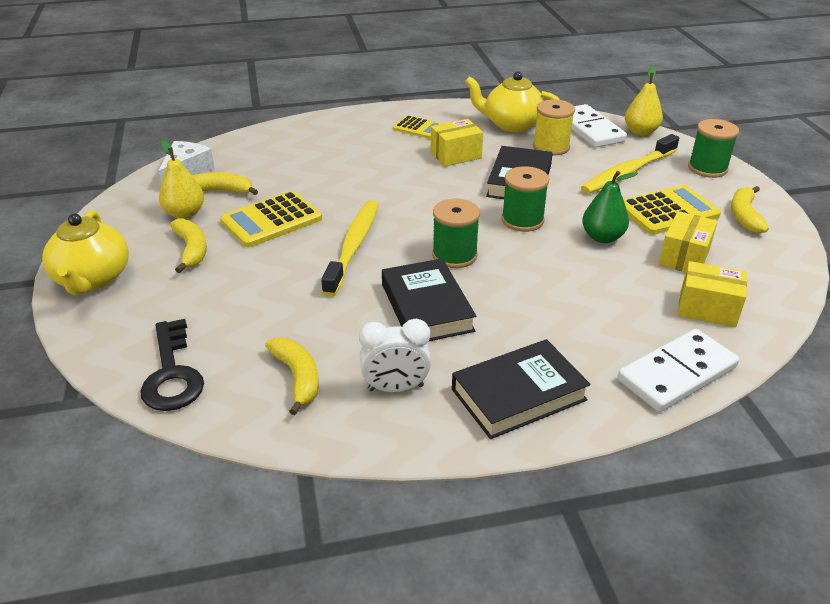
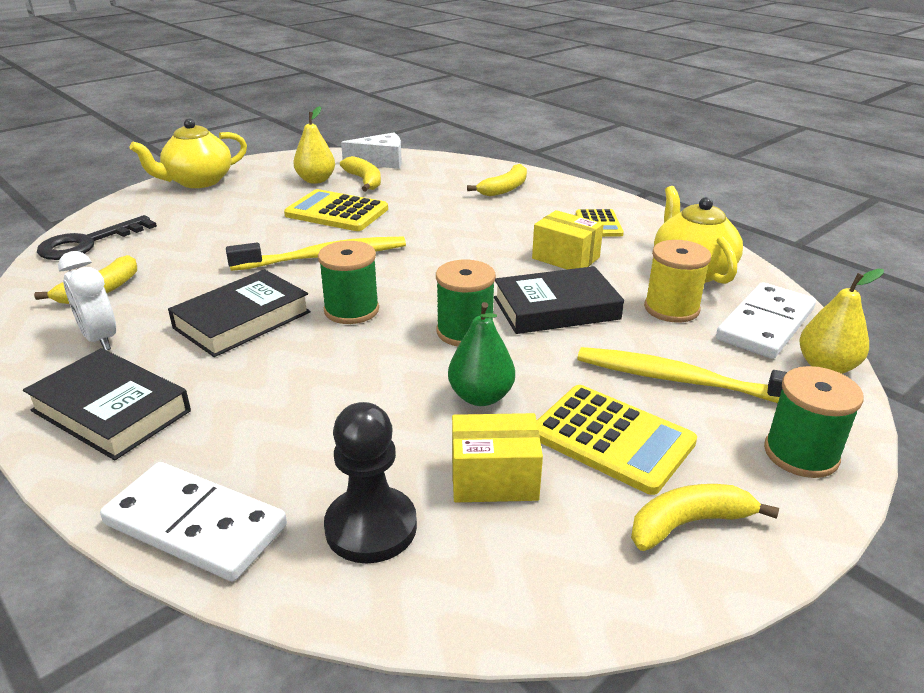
camera: 60 degrees right, 5 degrees down
(191, 250) = (263, 198): yellow banana -> yellow banana (504, 188)
(707, 309) = (371, 527): yellow box -> black pawn

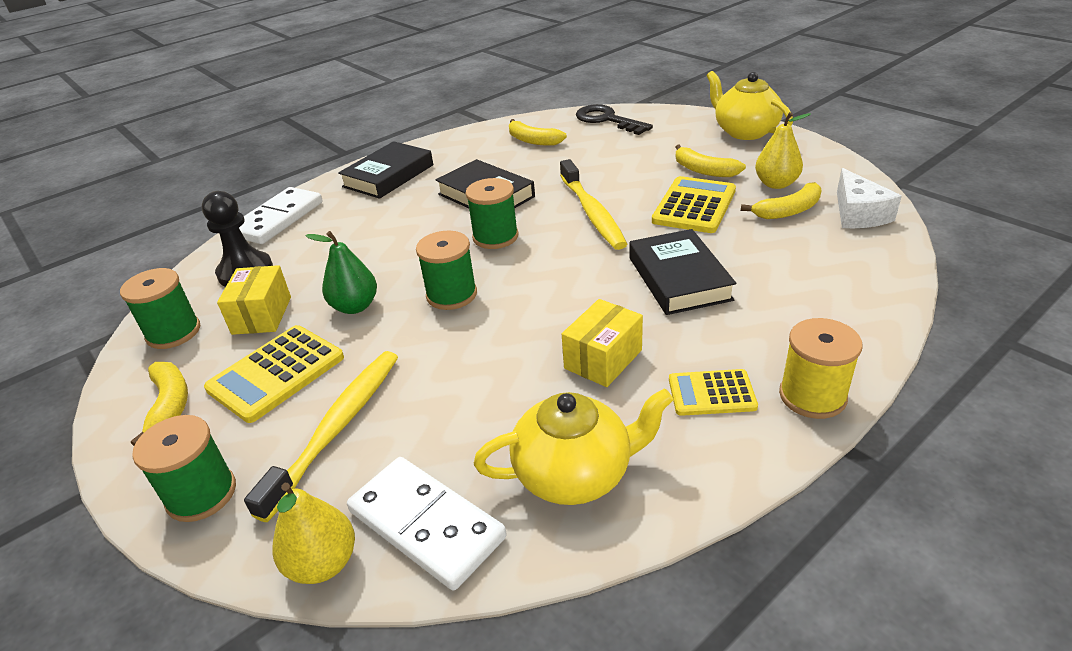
camera: 95 degrees right, 5 degrees up
(100, 339) = (469, 155): white clock -> none
(504, 188) = (810, 310): yellow banana -> yellow banana (704, 170)
(534, 574) = (173, 332): none -> green spool
(556, 308) = (486, 349): black book -> black book (679, 278)
(671, 309) = (476, 439): yellow spool -> yellow spool (812, 396)

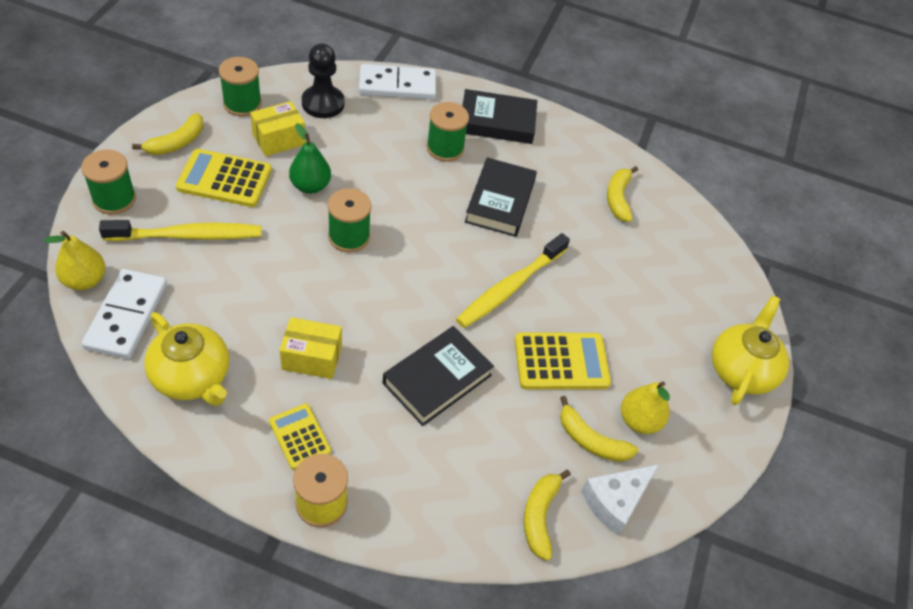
camera: 50 degrees right, 15 degrees up
(495, 237) = (439, 233): green spool -> green spool (445, 148)
(607, 120) = (697, 243): black key -> none
(704, 170) = (634, 353): yellow banana -> yellow banana (540, 516)

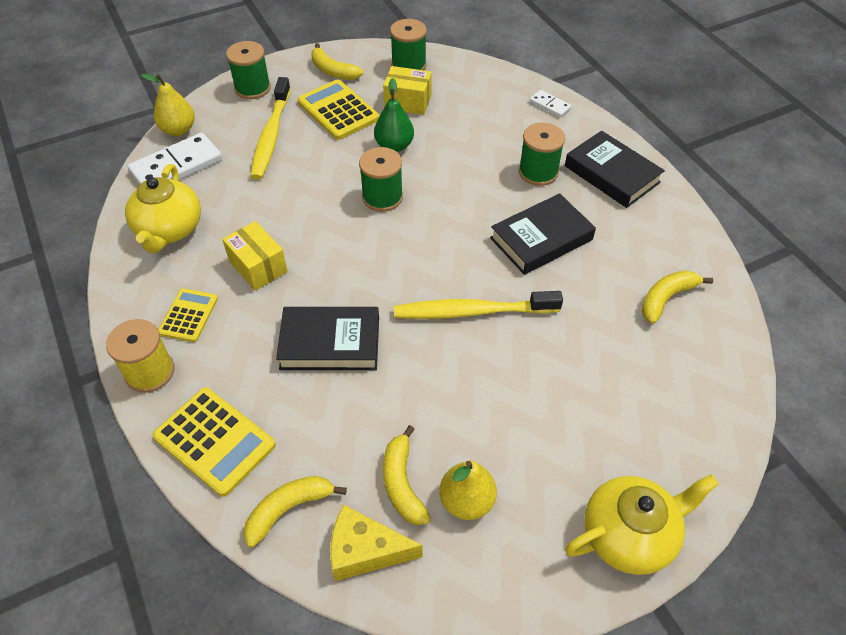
camera: 50 degrees right, 0 degrees up
(176, 142) = (333, 71): yellow banana -> yellow banana turned 45 degrees clockwise
(188, 235) = (271, 135): yellow toothbrush -> yellow toothbrush turned 60 degrees clockwise
(323, 103) = (471, 92): black pawn -> none
(397, 85) = (549, 105): white domino -> white domino, size x0.50
(561, 361) = (450, 400): yellow calculator -> yellow calculator (215, 441)
(615, 501) = (365, 551): white cheese -> yellow cheese

